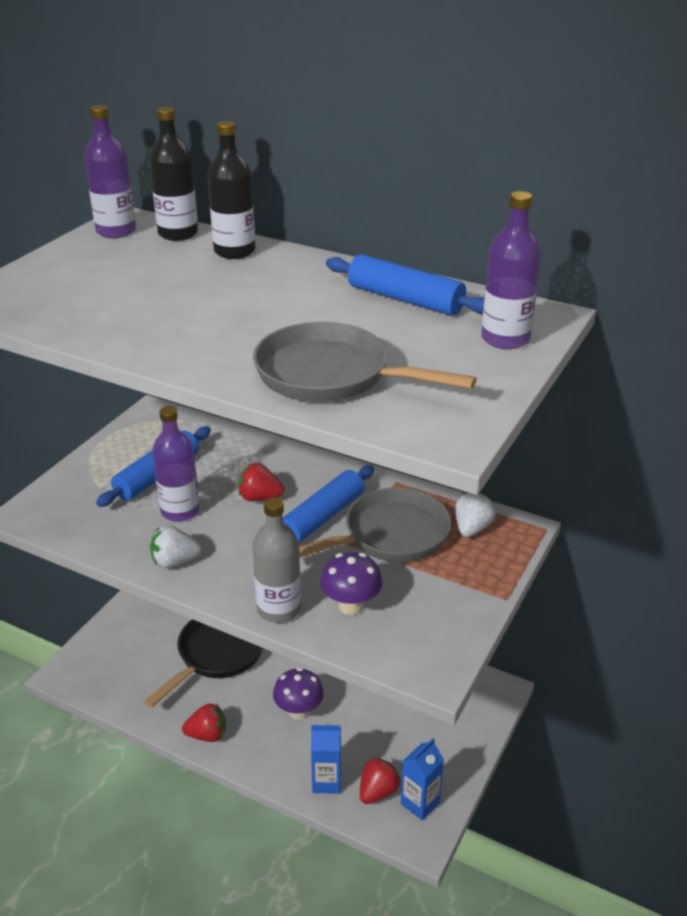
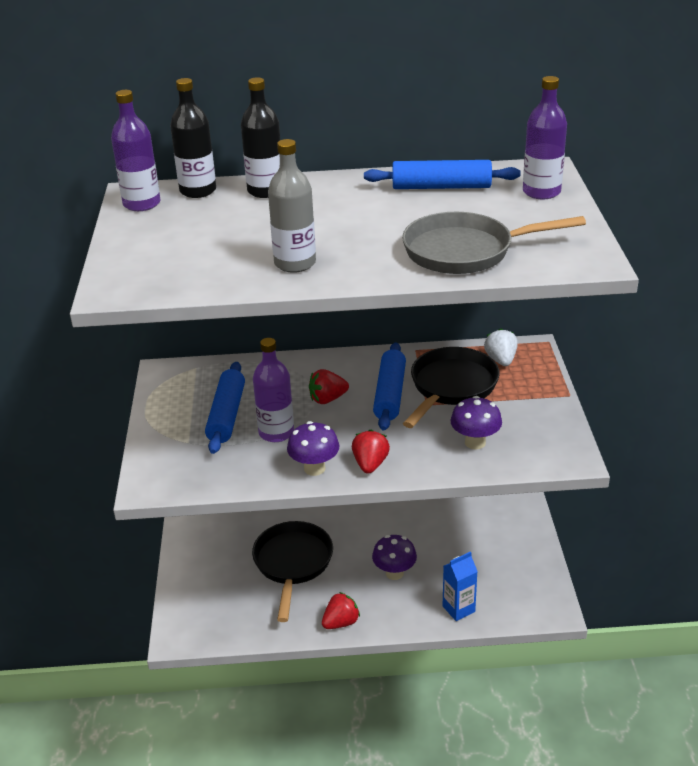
camera: 30 degrees left, 0 degrees up
(174, 561) = (314, 468): white strawberry -> purple mushroom
(279, 609) = (428, 466): grey bottle -> grey bottle (295, 263)
(378, 791) = (499, 597): red strawberry -> red strawberry (370, 464)
(390, 536) = (451, 387): grey pan -> black pan
(420, 803) = (534, 590): blue carton -> none

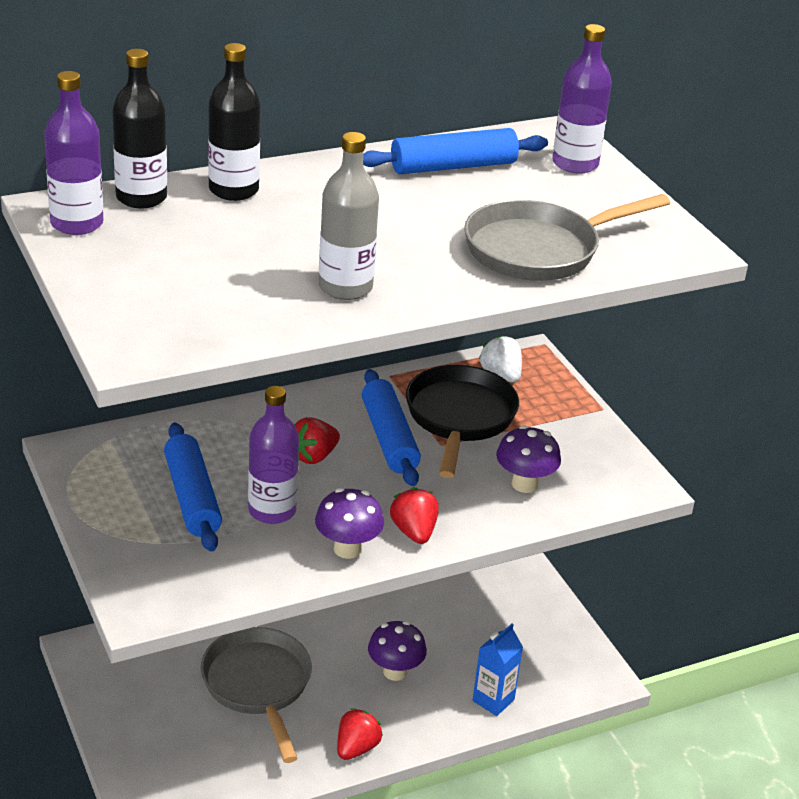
camera: 25 degrees left, 0 degrees up
(293, 563) = (258, 685): black pan -> grey pan

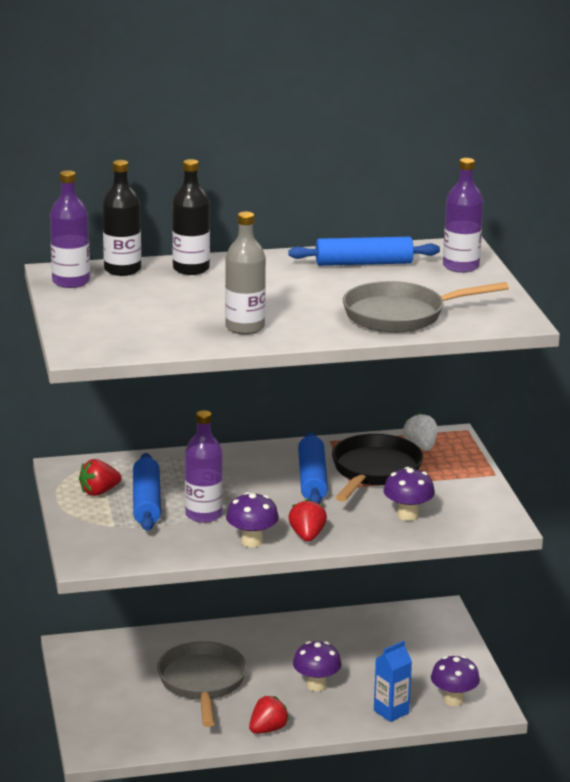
camera: 15 degrees right, 10 degrees down
(313, 456) = (248, 485): red strawberry -> red strawberry (99, 492)
(559, 673) = (453, 700): none -> purple mushroom

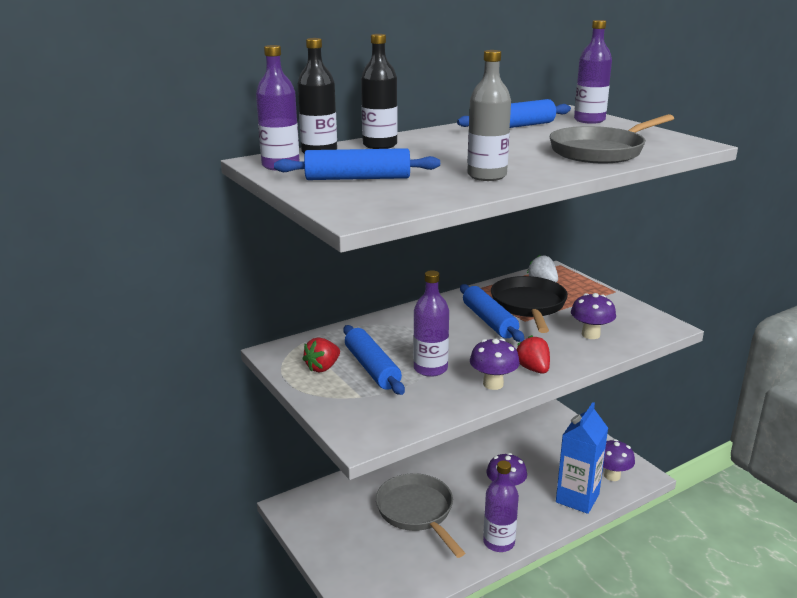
camera: 20 degrees left, 0 degrees up
(124, 310) = (357, 178): none -> blue rolling pin
(268, 729) = (499, 542): red strawberry -> purple bottle
(391, 712) = (577, 498): blue carton -> blue carton, size x1.60

